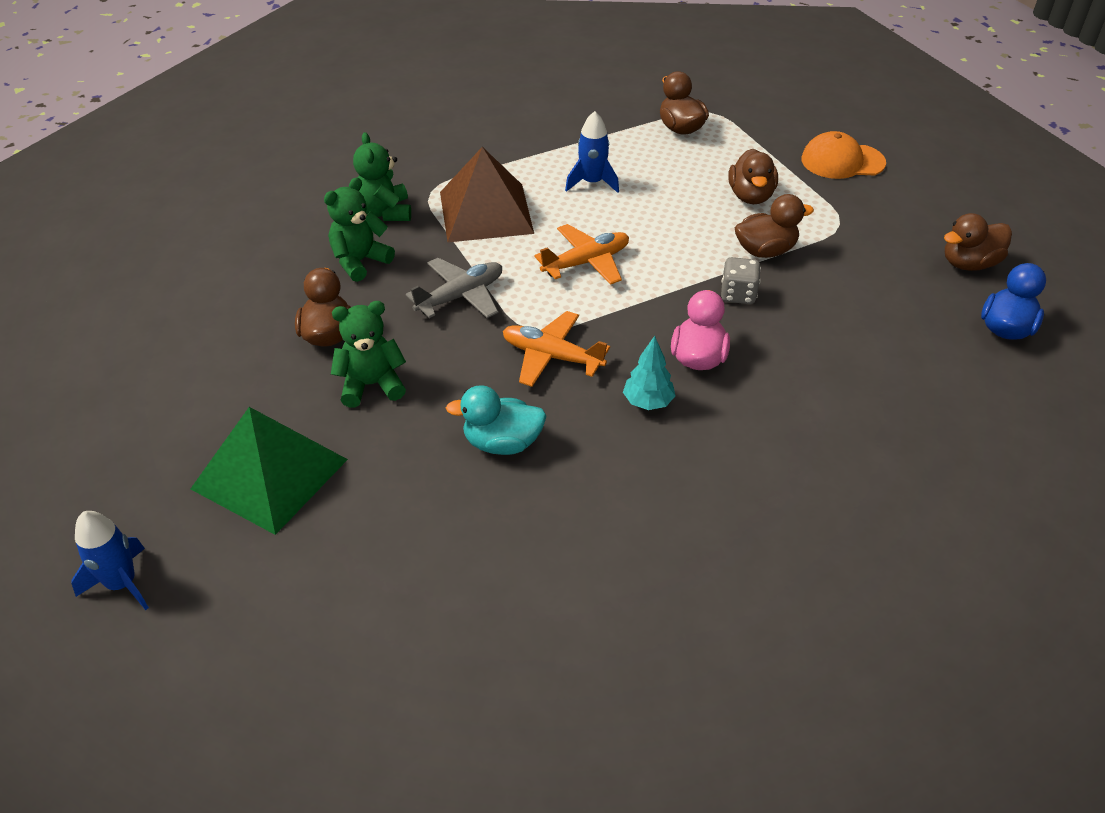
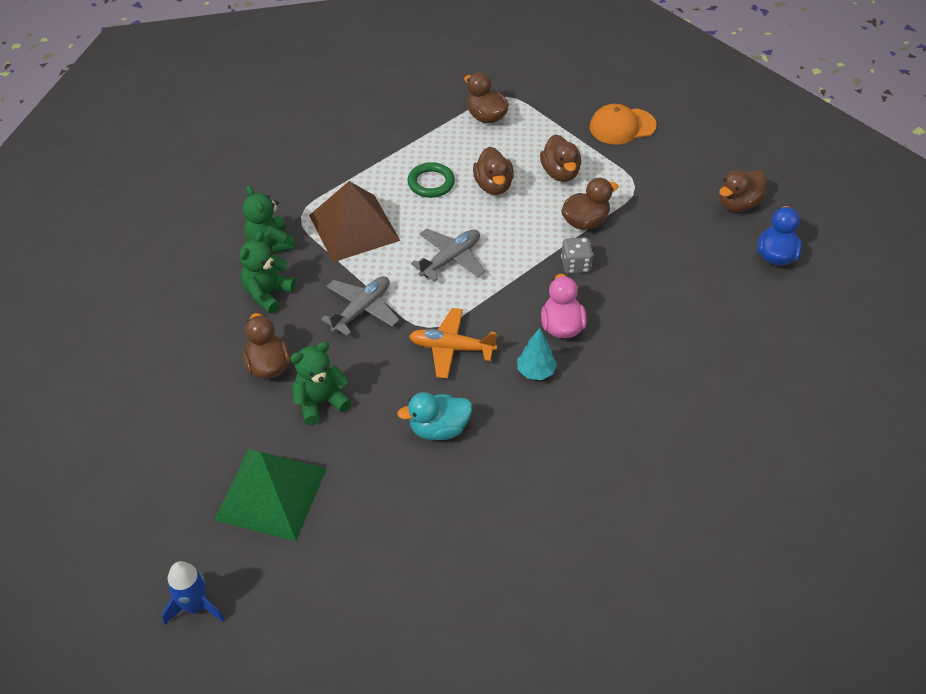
camera: 15 degrees left, 5 degrees up
(586, 262) = (450, 259): orange plane -> grey plane
(592, 182) = (431, 183): blue rocket -> green ring
(665, 196) = (493, 185): none -> brown duck

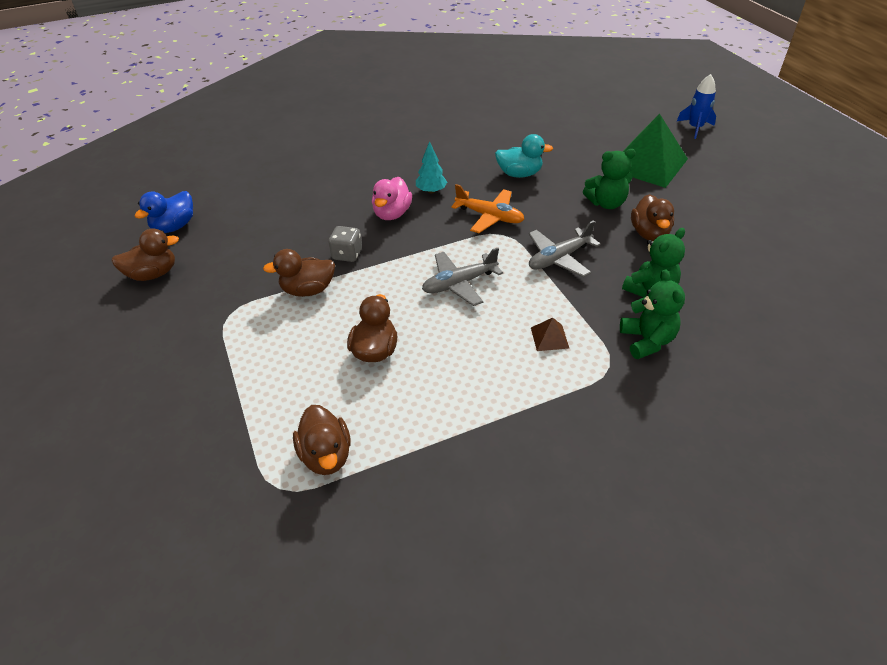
camera: 160 degrees left, 5 degrees down
(354, 227) = (549, 337): brown pyramid -> brown pyramid, size x0.40
(431, 183) = (444, 371): green ring -> none
(560, 173) = (292, 348): brown duck -> none
(622, 126) = (172, 392): orange cap -> none

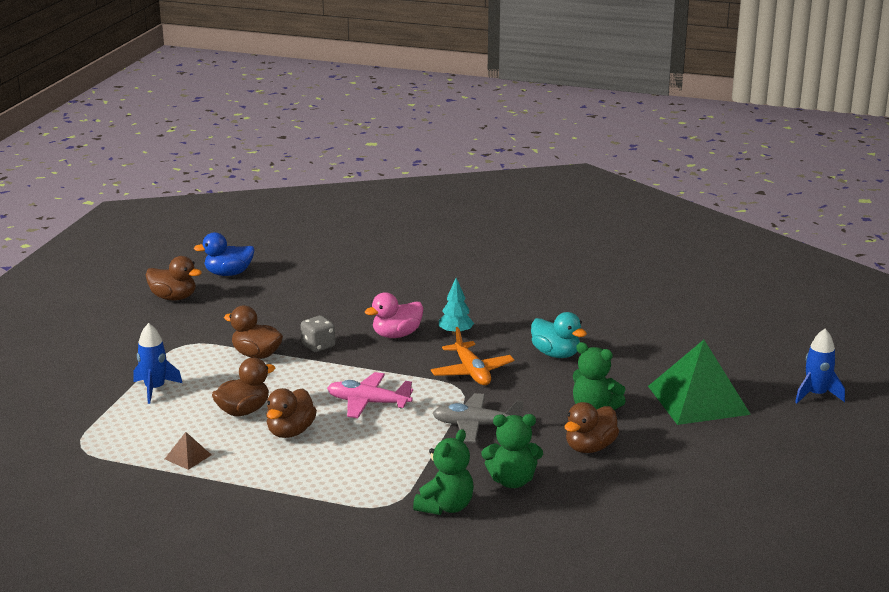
camera: 40 degrees right, 20 degrees down
(264, 376) = (155, 389): none -> blue rocket
(326, 455) = (129, 447): brown duck -> brown duck (290, 432)
(459, 283) = (368, 403): grey plane -> pink plane
(549, 337) = (375, 466): brown pyramid -> brown pyramid (188, 457)

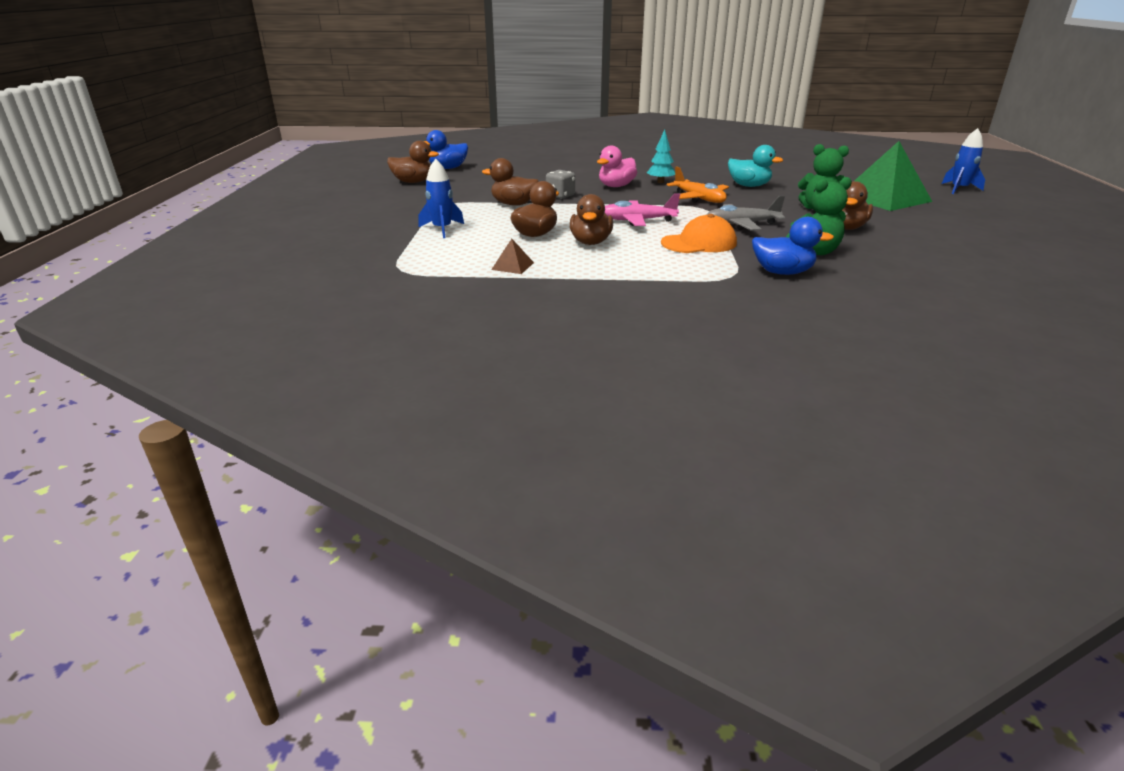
camera: 15 degrees left, 5 degrees up
(402, 449) = (699, 243): none -> orange cap
(445, 507) = (782, 272): green teddy bear -> blue duck

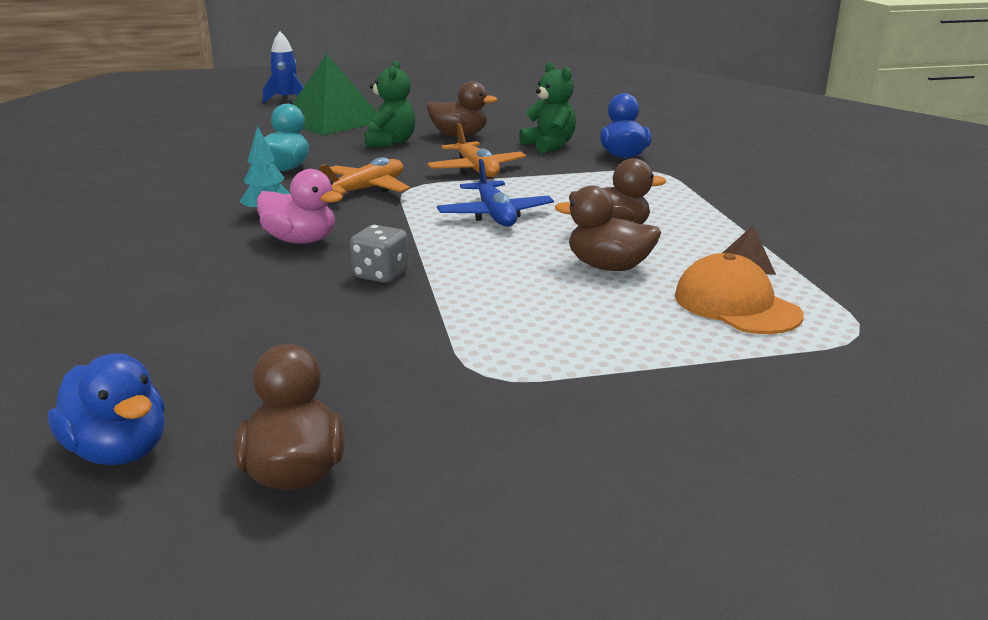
camera: 105 degrees left, 5 degrees down
(442, 229) = (649, 342): blue rocket -> none
(513, 204) = (454, 306): brown duck -> none
(637, 221) = (495, 215): pink plane -> blue plane
(699, 243) = (562, 184): orange cap -> orange cap (736, 305)
(741, 225) = (476, 170): grey plane -> orange plane

